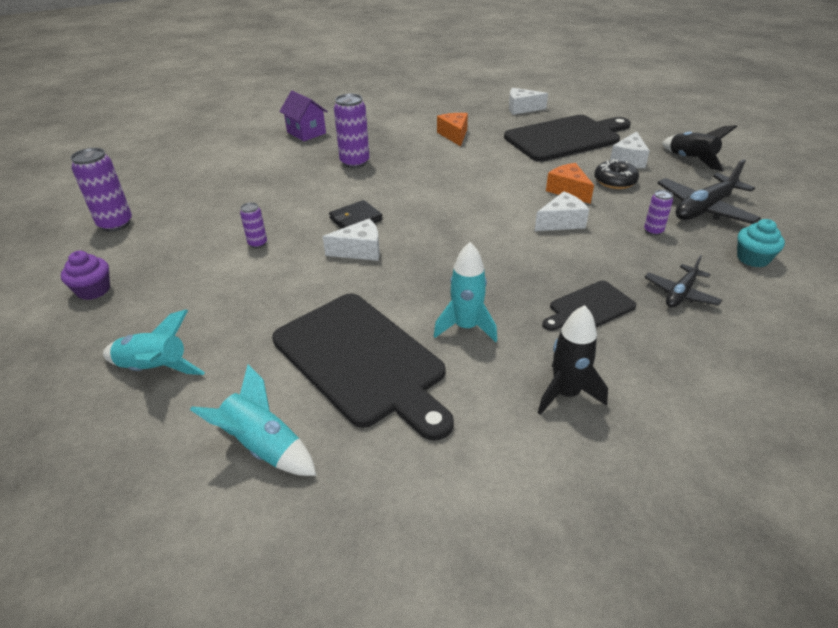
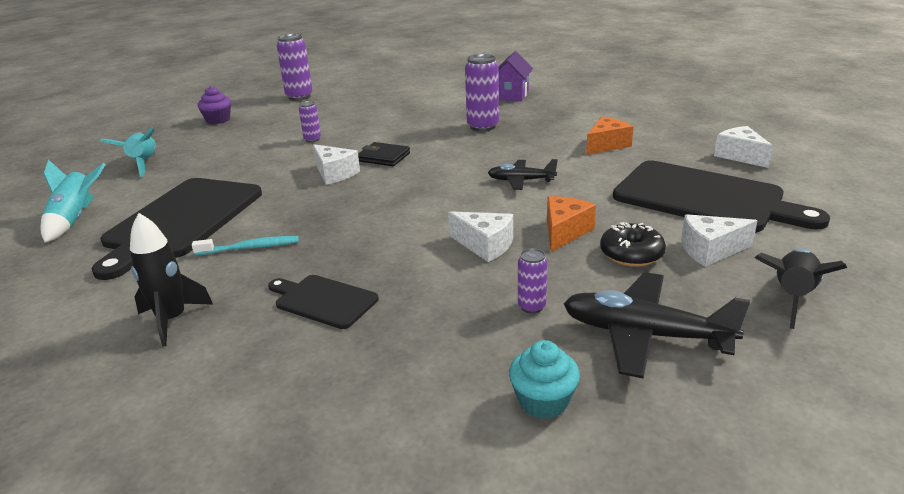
camera: 60 degrees right, 10 degrees down
(466, 327) = (249, 248): turquoise rocket -> turquoise toothbrush
(680, 294) = (397, 354): black plane -> black plane (521, 181)

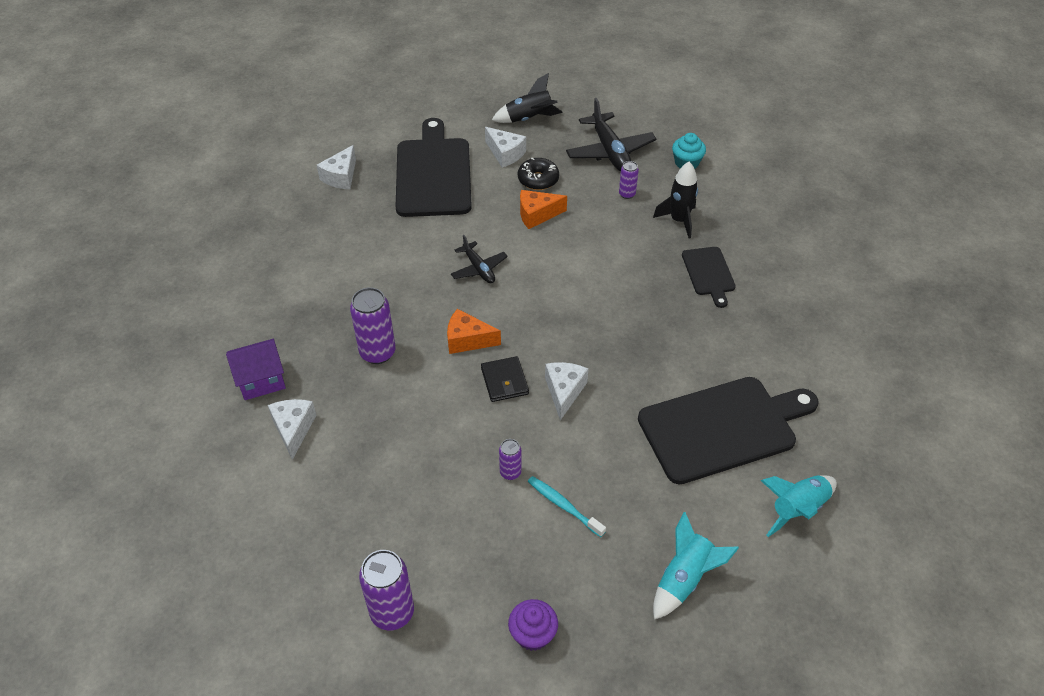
camera: 130 degrees left, 20 degrees up
(172, 320) = (793, 323): black rocket -> black rocket (679, 220)
(249, 248) = (705, 352): turquoise toothbrush -> turquoise toothbrush (564, 506)
(485, 245) = (586, 240): white cheese -> white cheese (293, 429)
(607, 145) = (367, 251): orange cheese -> orange cheese (467, 340)

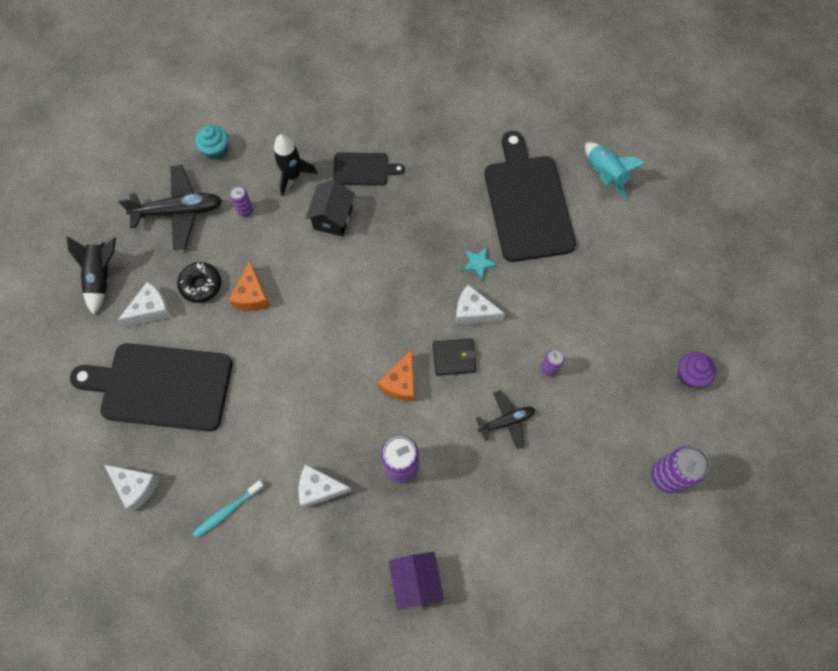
camera: 80 degrees left, 20 degrees up
(293, 429) = (479, 550): white cheese -> white cheese (319, 488)
(479, 268) = (313, 360): black plane -> black plane (506, 421)
(564, 506) = (585, 333): turquoise toothbrush -> turquoise toothbrush (228, 510)
(626, 389) = (478, 263): none -> turquoise star
(641, 258) = (333, 218): none -> black house
(684, 578) = (654, 263): turquoise rocket -> none

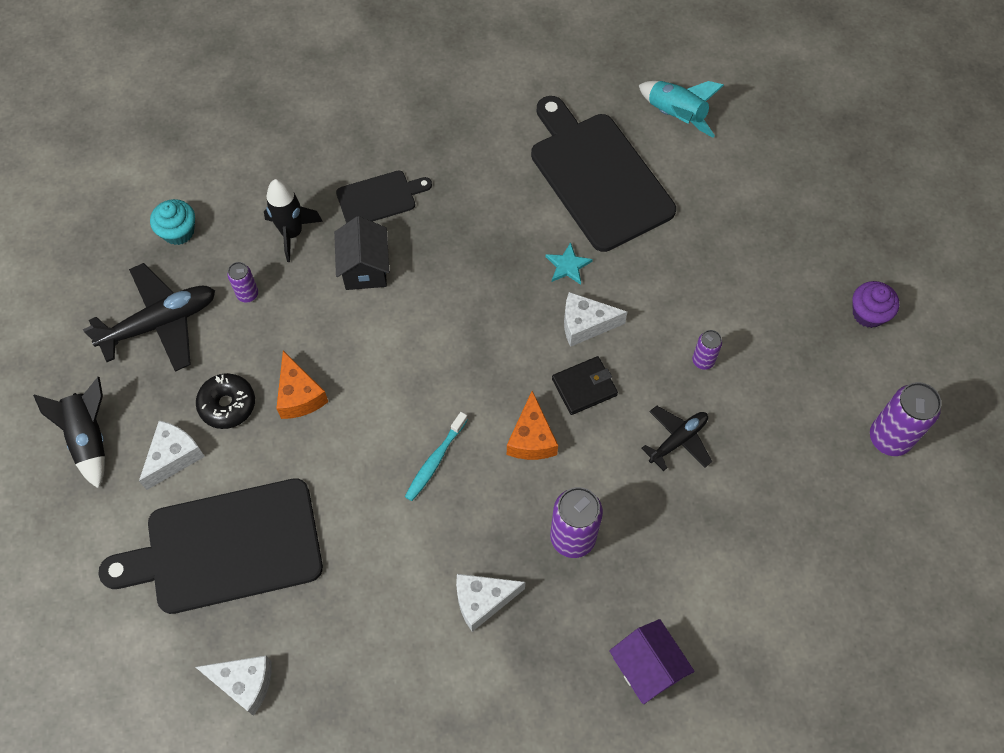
camera: 20 degrees left, 5 degrees down
(228, 510) = (377, 670): turquoise toothbrush -> turquoise toothbrush (435, 460)

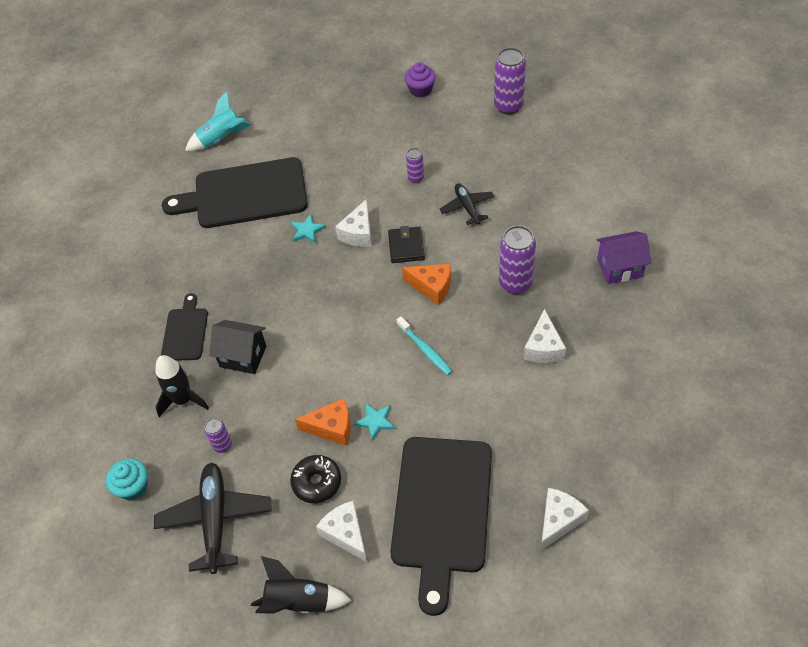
camera: 65 degrees left, 10 degrees down
(320, 438) = (375, 421): none -> turquoise star

